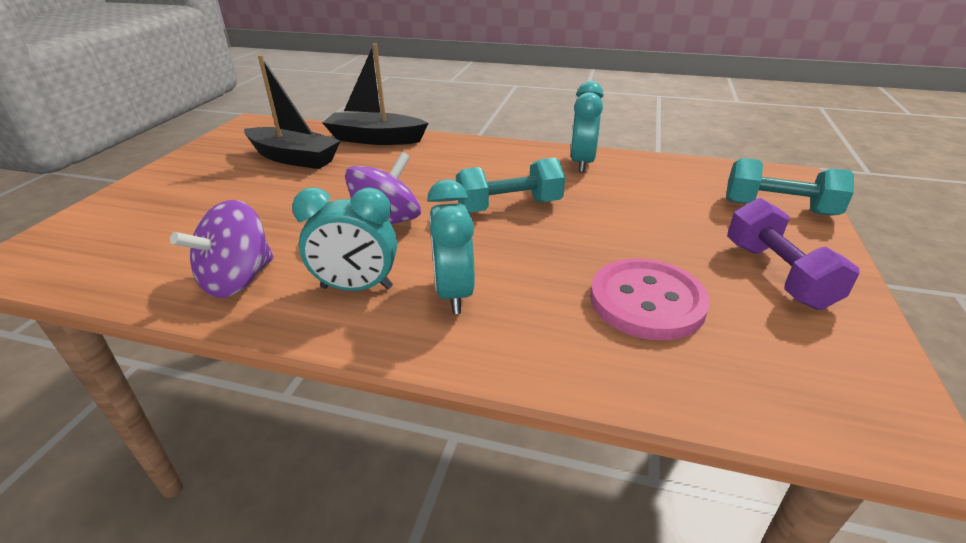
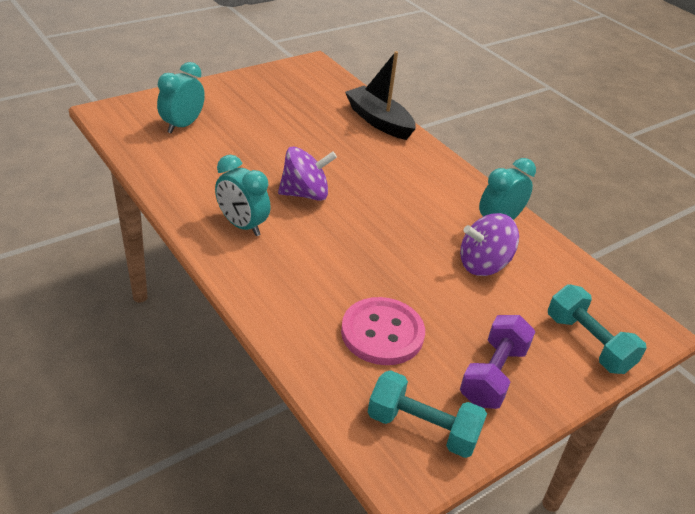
camera: 35 degrees right, 5 degrees up
(238, 280) = (193, 185): purple spinning top -> purple spinning top (483, 264)
(294, 158) = (308, 111): black boat -> none
(453, 293) = (285, 260): turquoise clock -> turquoise clock (182, 125)
(509, 206) = (393, 226): turquoise dumbbell -> turquoise dumbbell (422, 428)

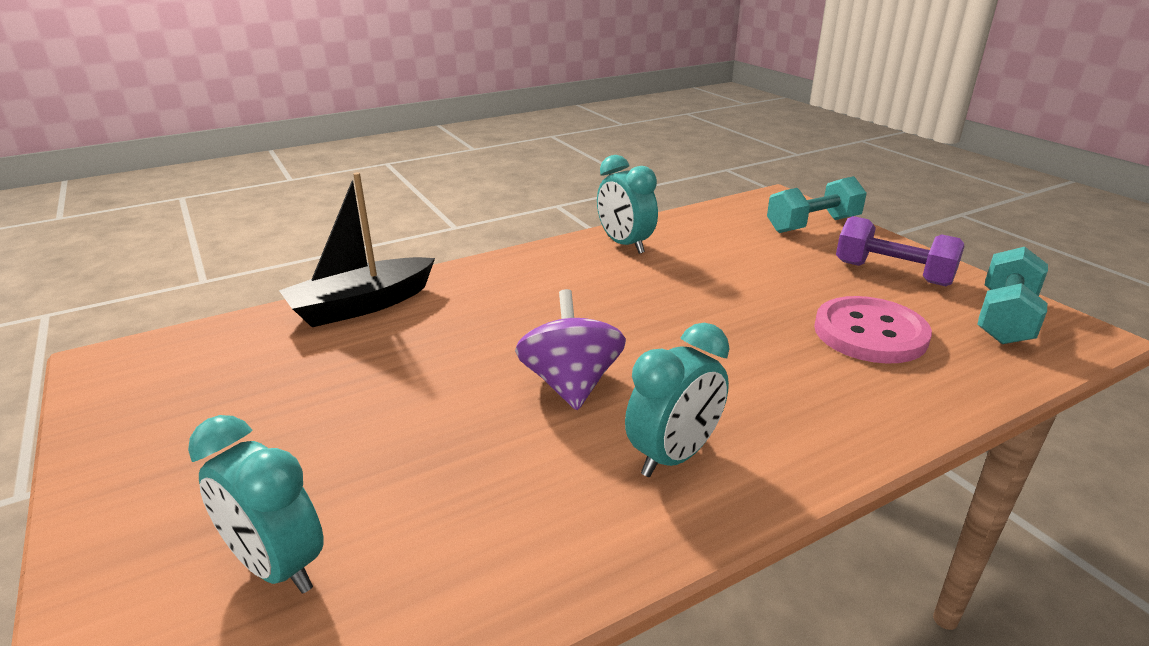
camera: 80 degrees left, 10 degrees down
(483, 264) = (709, 261): purple spinning top -> none

